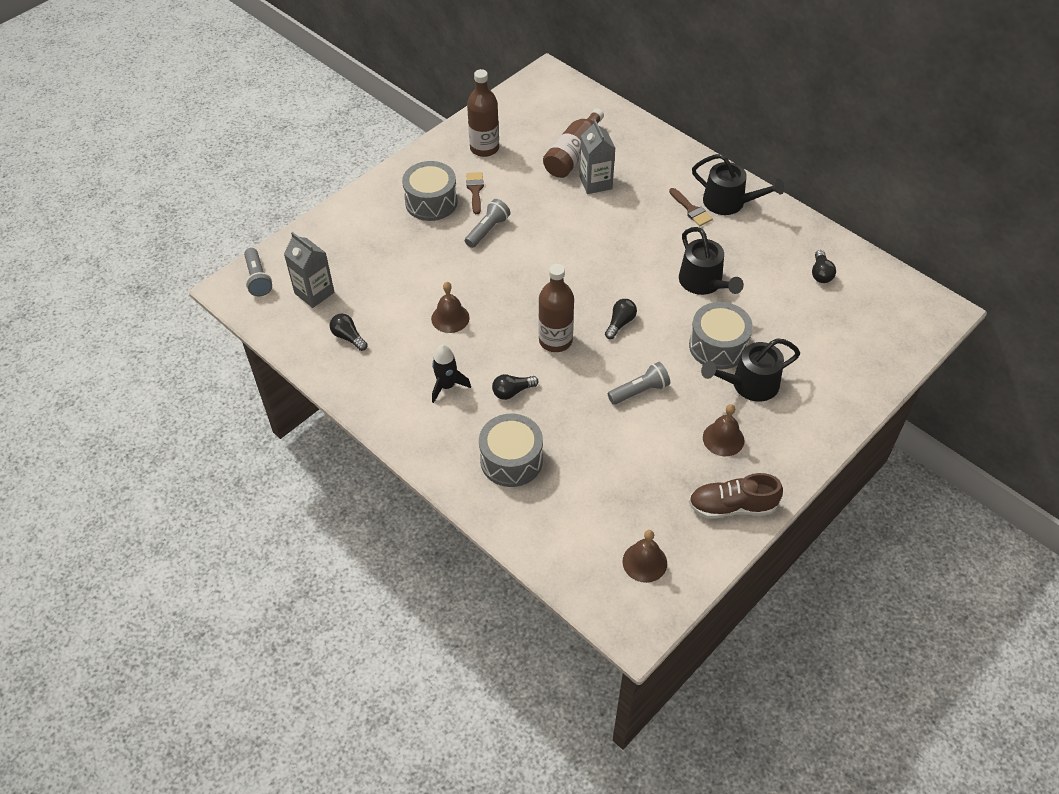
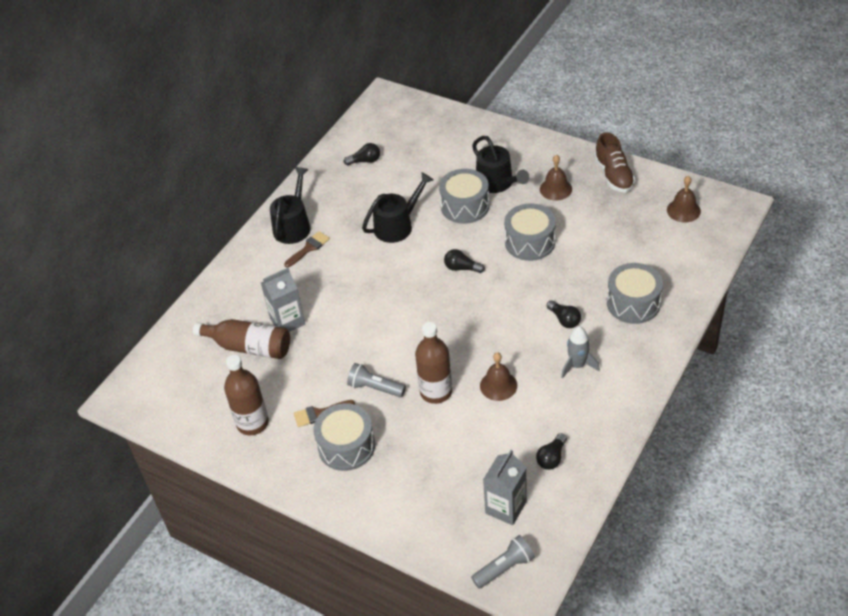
camera: 100 degrees left, 5 degrees down
(447, 386) = (577, 365): black rocket -> grey rocket
(555, 340) = (497, 305): brown bottle -> brown bottle (436, 392)
(640, 391) = (530, 242): grey flashlight -> grey drum

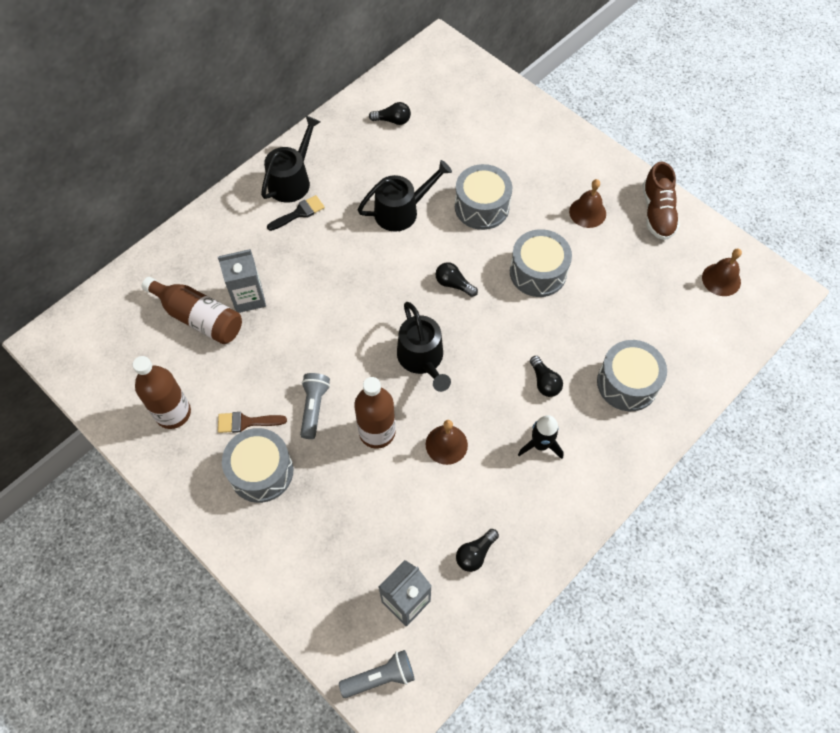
camera: 10 degrees right, 15 degrees up
(308, 248) = (299, 213): brown brush -> black brush
(375, 388) = (314, 408): grey flashlight -> grey flashlight turned 60 degrees clockwise
(497, 183) = (526, 187): black watering can -> black watering can (422, 358)
(577, 365) = (540, 445): grey rocket -> black rocket

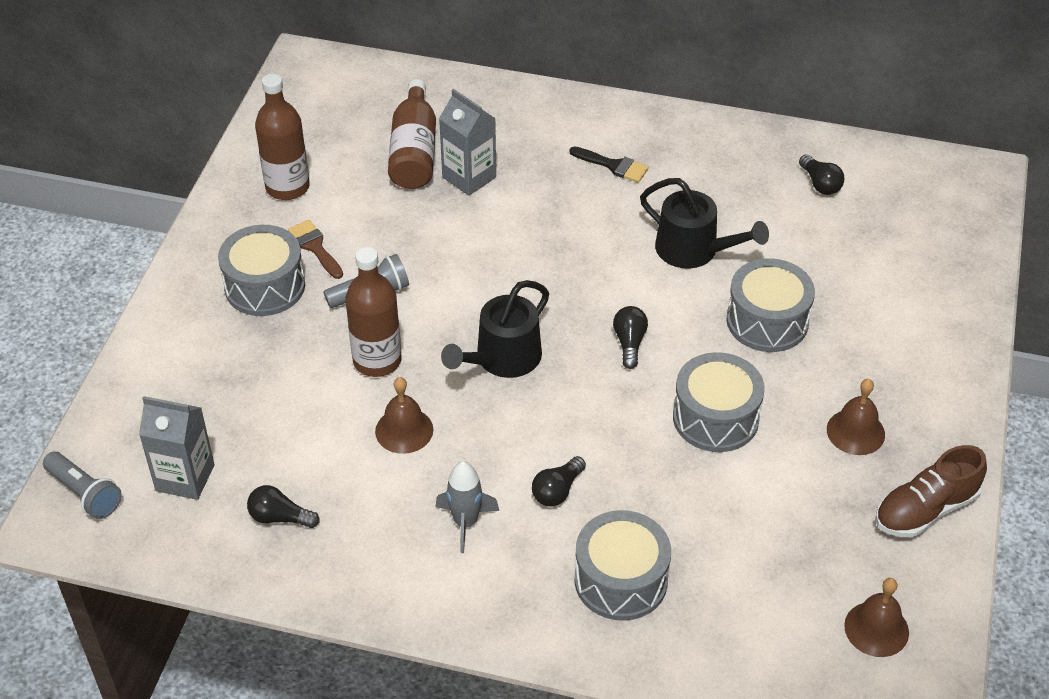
camera: 60 degrees right, 15 degrees down
(292, 180) = (652, 139): black watering can -> none
(540, 445) = (465, 522): black rocket -> grey rocket

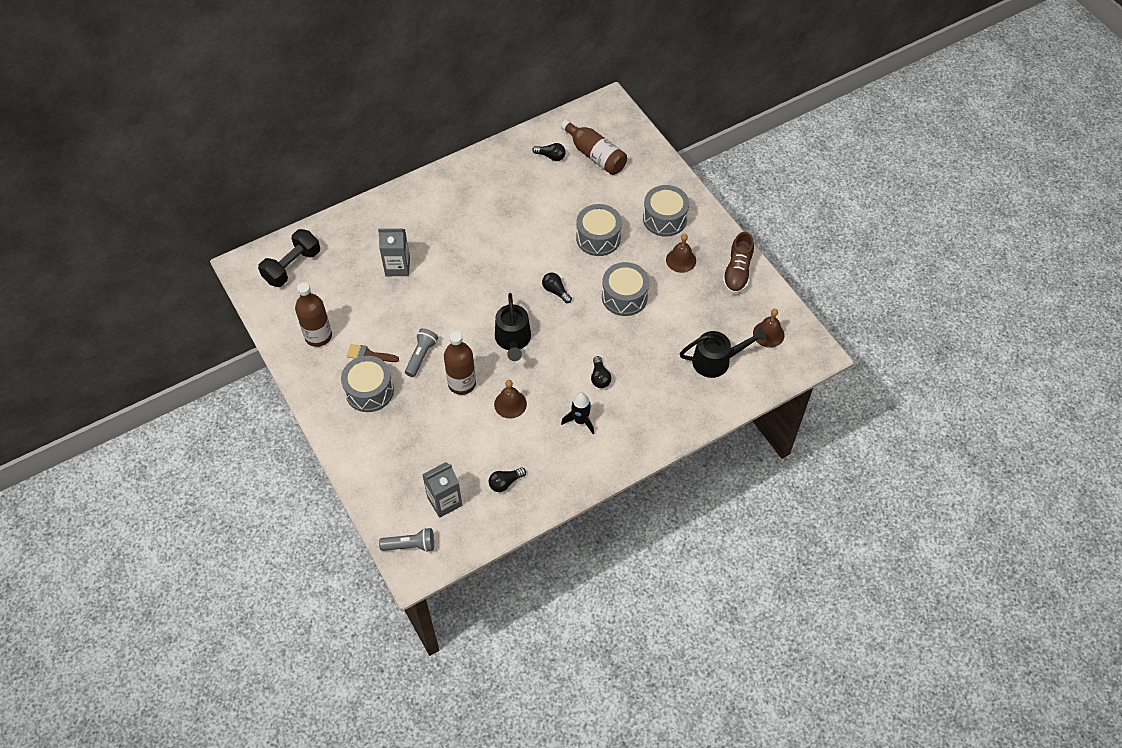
camera: 45 degrees left, 10 degrees up
(354, 96) = (292, 266): none -> black dumbbell
(414, 151) = (356, 273): brown bottle -> brown bottle (595, 155)
(465, 522) = (580, 420): grey rocket -> black rocket
(613, 165) = (455, 212): black brush -> none
(621, 580) = (663, 393): grey drum -> grey drum (664, 219)
(693, 250) = (534, 228): black watering can -> black watering can (716, 361)

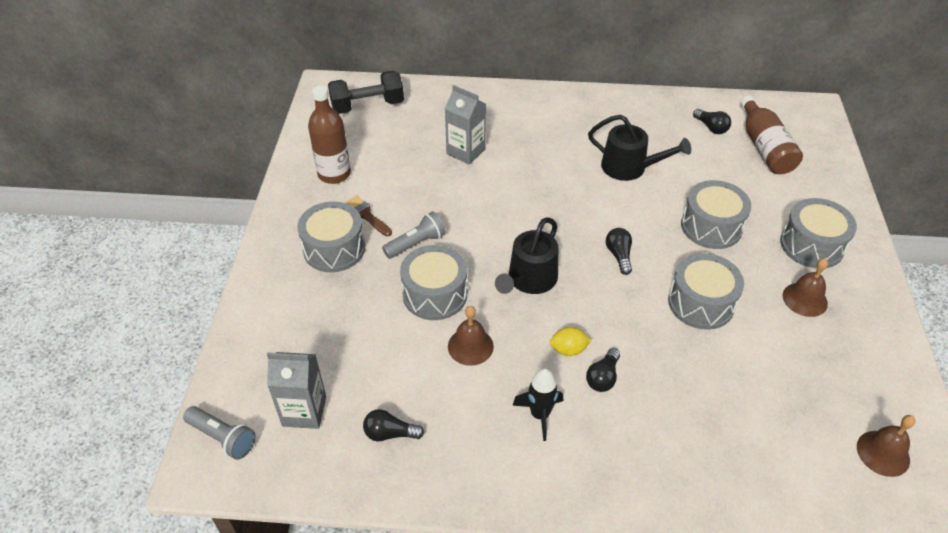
camera: 35 degrees right, 10 degrees down
(462, 383) = (435, 294): brown bottle -> grey drum
(569, 372) = (568, 350): none -> yellow lemon
(716, 361) = (780, 445): black watering can -> black watering can (629, 167)
(737, 272) = (878, 351): brown shoe -> none

